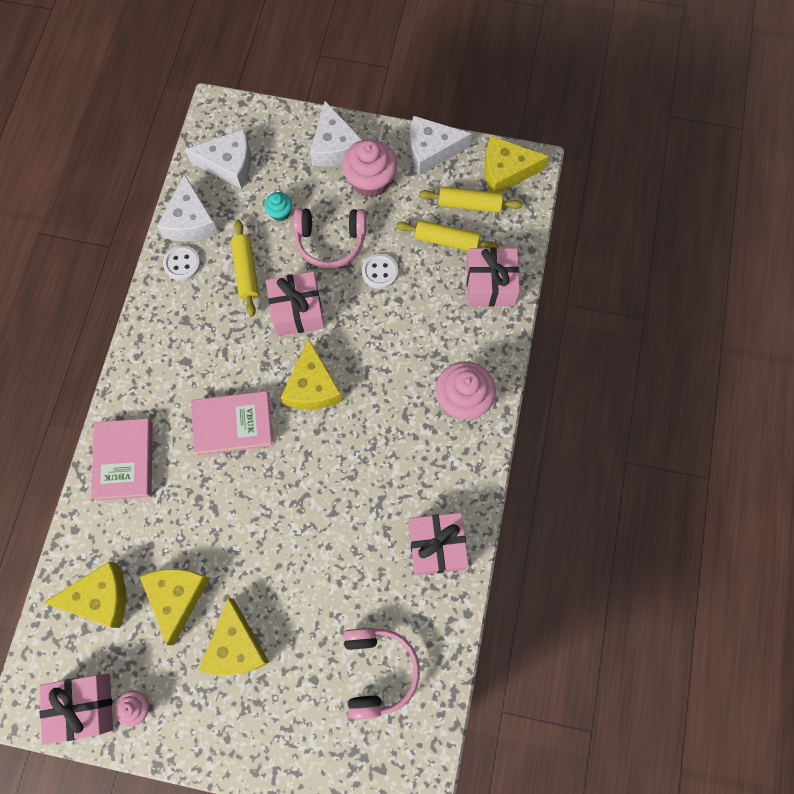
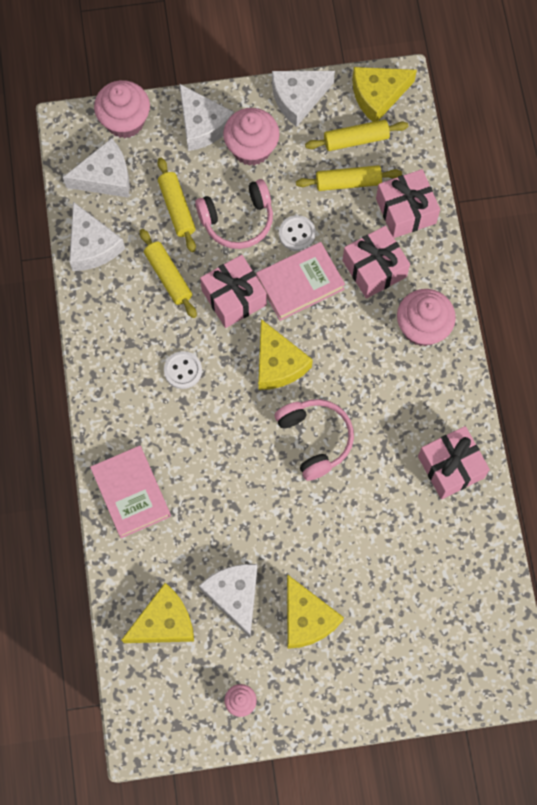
camera: 20 degrees left, 0 degrees up
(84, 706) = (192, 719): pink gift -> pink gift (374, 268)
(177, 596) = (234, 595): yellow cheese -> white cheese
(182, 264) = (102, 290): white button -> white button (183, 370)
(233, 425) = (219, 424): pink book -> pink book (300, 283)
(267, 121) = (125, 121): none -> pink cupcake
(280, 213) = (177, 208): turquoise cupcake -> yellow rolling pin
(378, 670) = (442, 592): pink headphones -> pink headphones (315, 439)

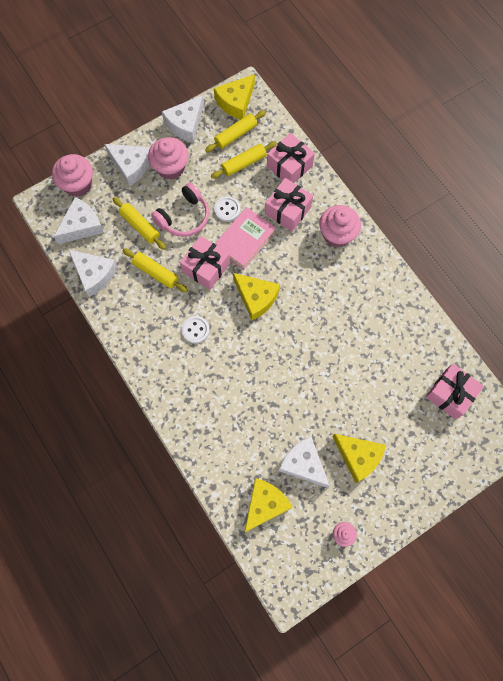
camera: 25 degrees left, 0 degrees up
(131, 493) = (200, 427): pink book -> none
(315, 439) = (304, 336): pink headphones -> none
(451, 467) = (400, 315): pink gift -> pink gift (450, 394)

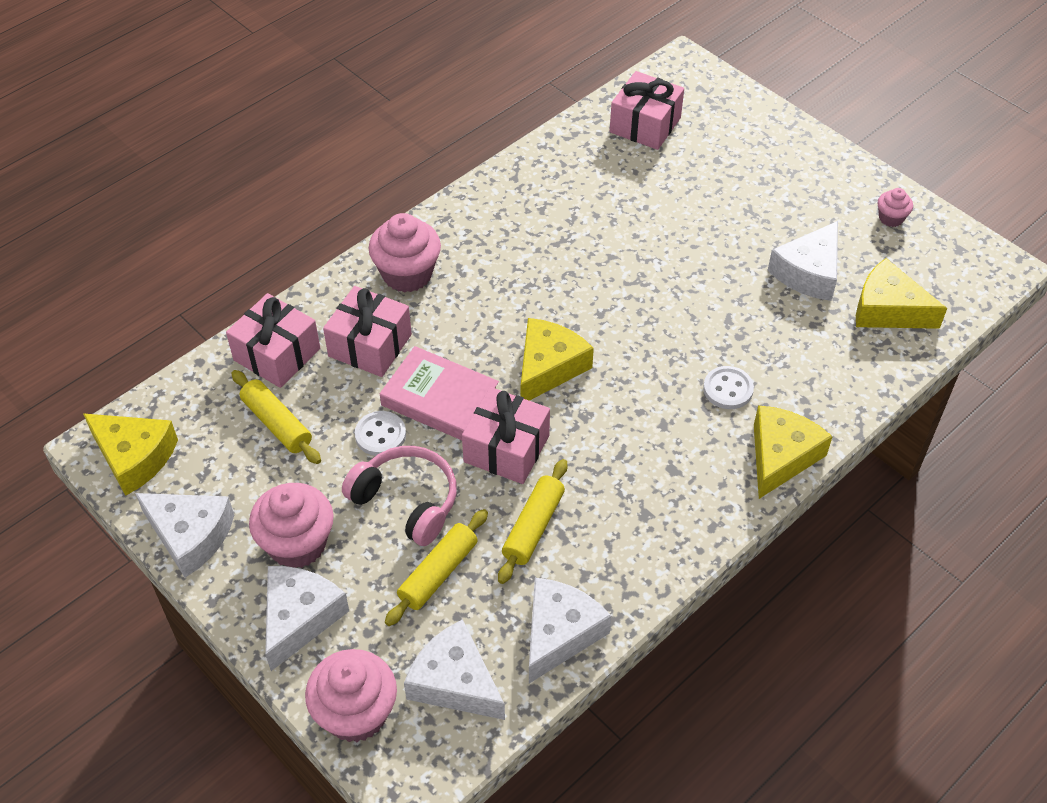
camera: 100 degrees left, 20 degrees down
(195, 330) = (631, 445): white button -> white button (728, 389)
(235, 135) = (212, 446): yellow rolling pin -> none
(358, 457) = (773, 212): yellow cheese -> yellow cheese (781, 456)

